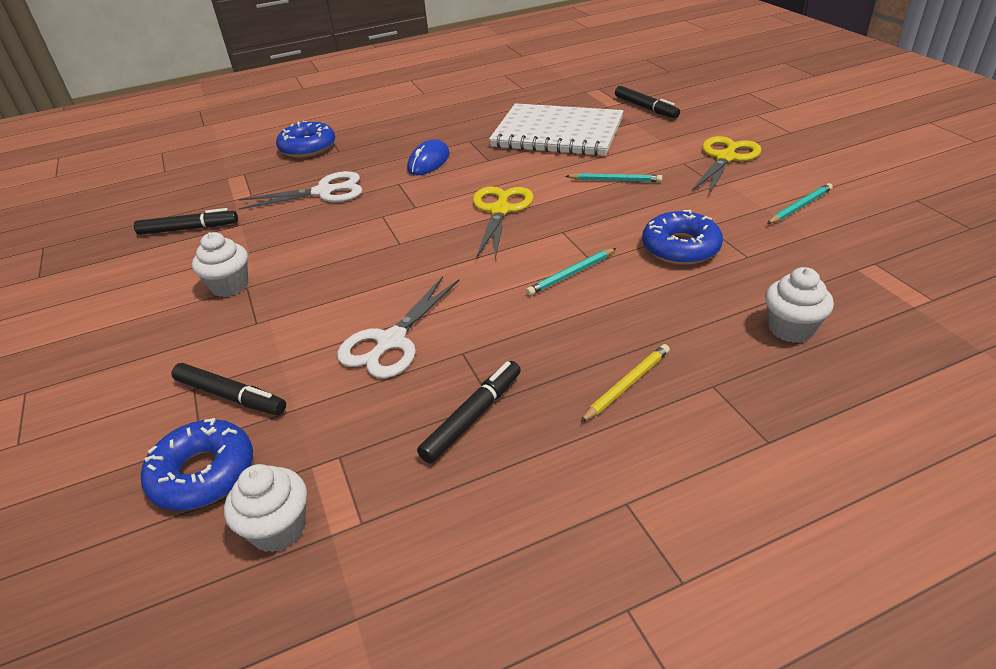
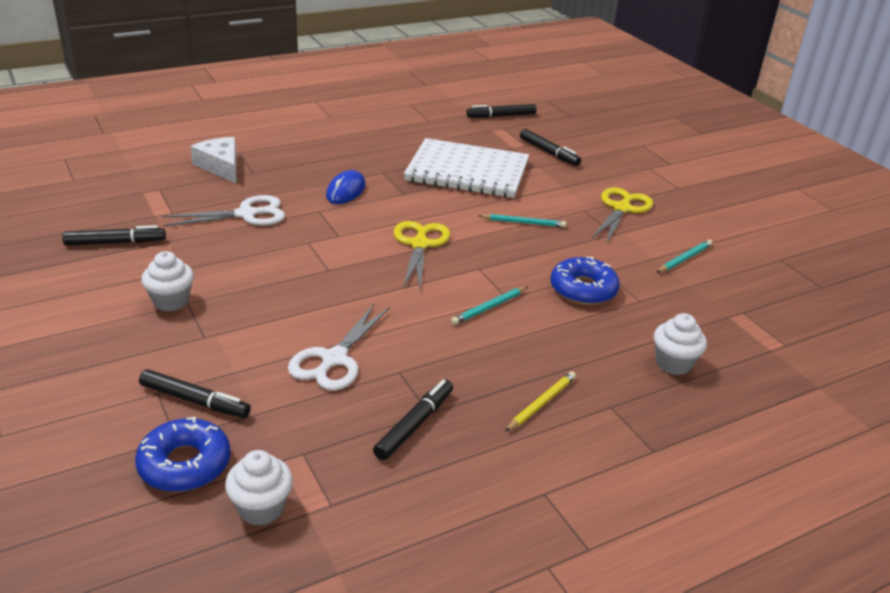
camera: 10 degrees left, 5 degrees down
(308, 147) = (221, 166): blue donut -> white cheese
(597, 77) = (501, 116): none -> black marker

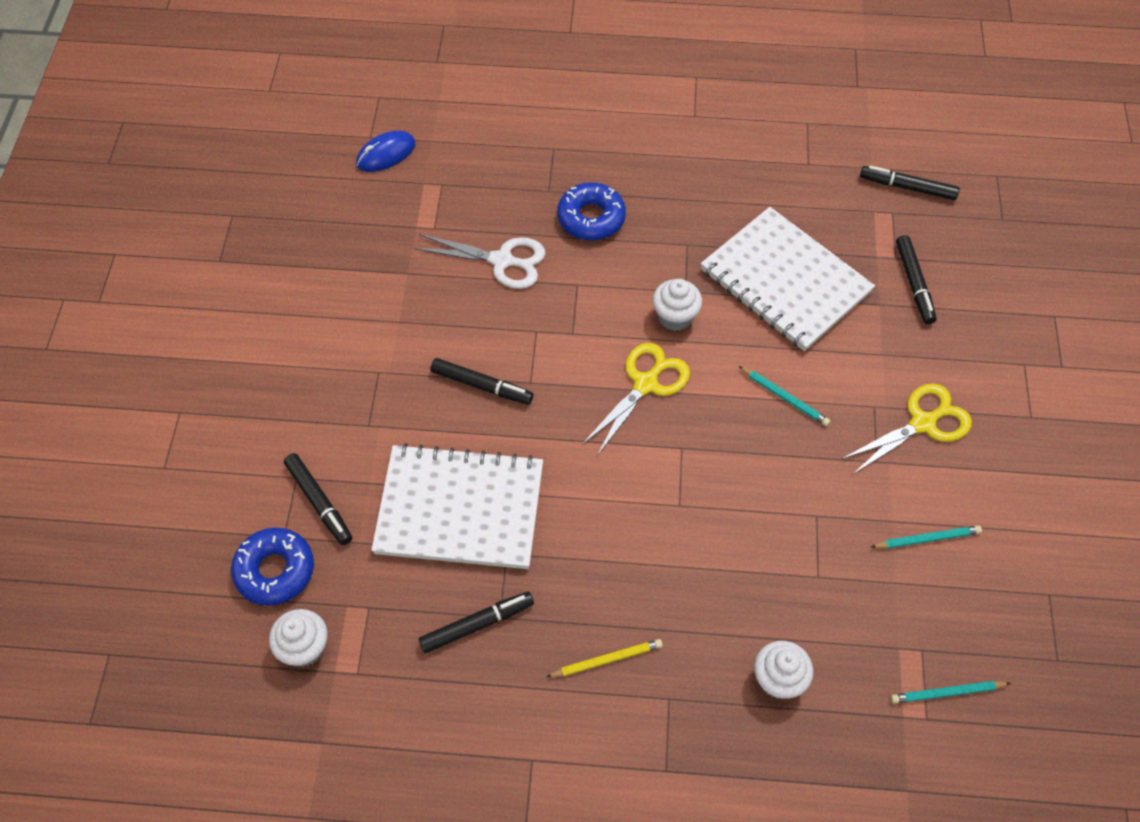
camera: 35 degrees right, 25 degrees up
(115, 242) = (360, 255): black marker -> black marker (481, 385)
(171, 301) = (365, 363): white cupcake -> white cupcake (675, 317)
(221, 166) = (521, 168): white cheese -> none
(334, 359) = (460, 509): white scissors -> white notebook
(346, 191) = (625, 262): blue mouse -> blue mouse (386, 154)
(489, 307) = (650, 510): turquoise pencil -> turquoise pencil (947, 693)
(583, 289) = (769, 531): blue donut -> blue donut (591, 218)

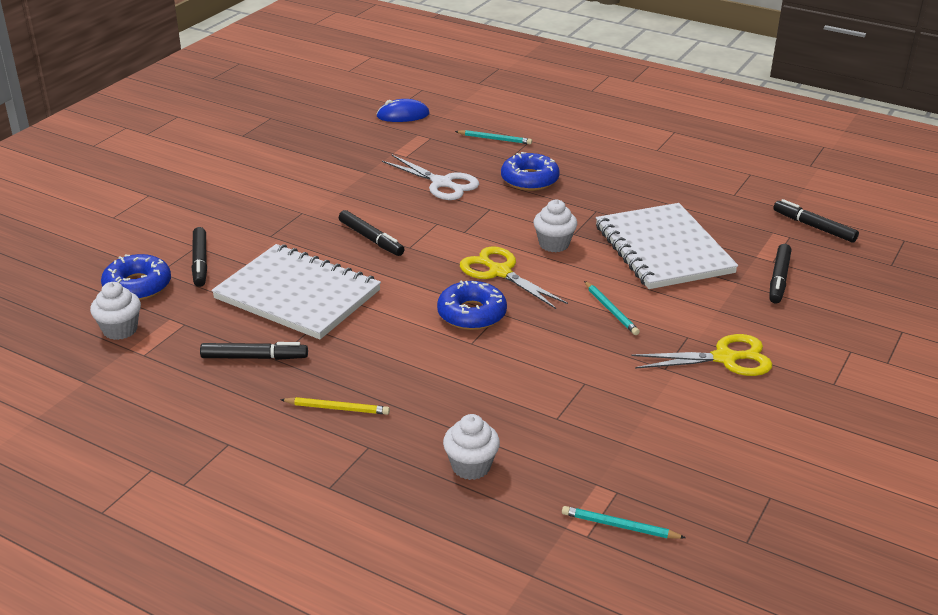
camera: 25 degrees right, 25 degrees down
(646, 384) = (500, 272): yellow scissors -> yellow scissors turned 105 degrees counterclockwise
(655, 461) = (471, 314): none -> blue donut
(927, 539) = (675, 426): turquoise pencil -> turquoise pencil (494, 139)

